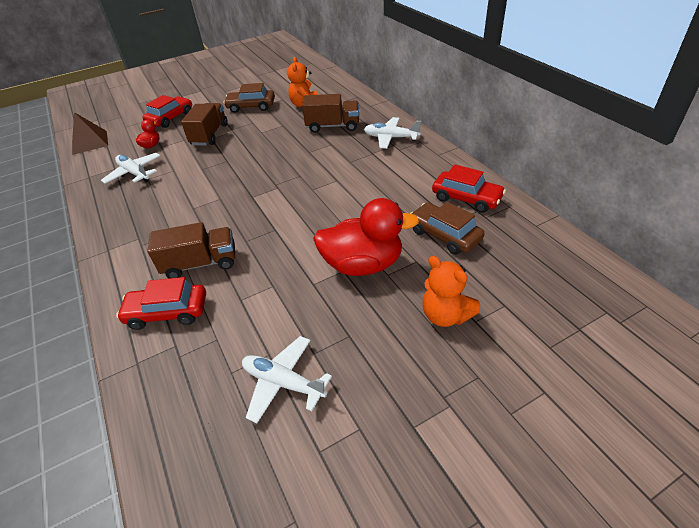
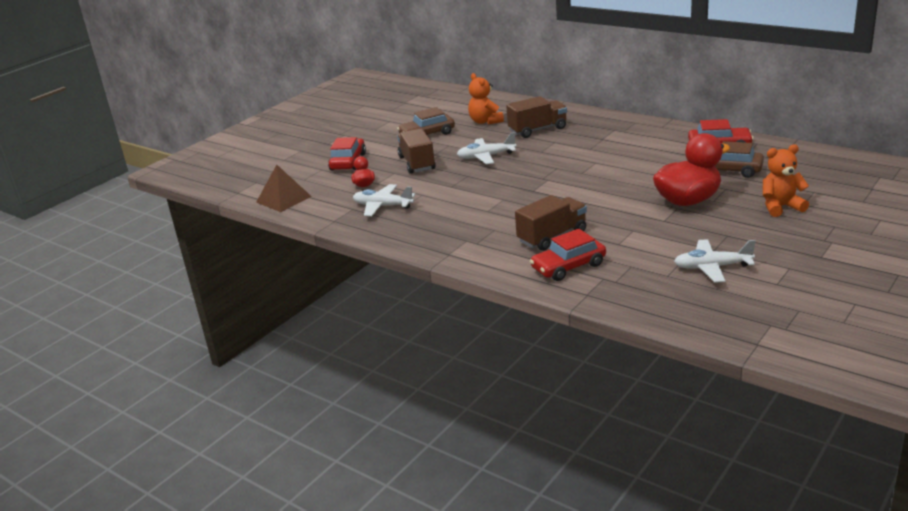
camera: 25 degrees left, 15 degrees down
(391, 138) = (605, 125): white plane -> white plane (486, 156)
(445, 315) = (781, 207): orange teddy bear -> orange teddy bear turned 150 degrees clockwise

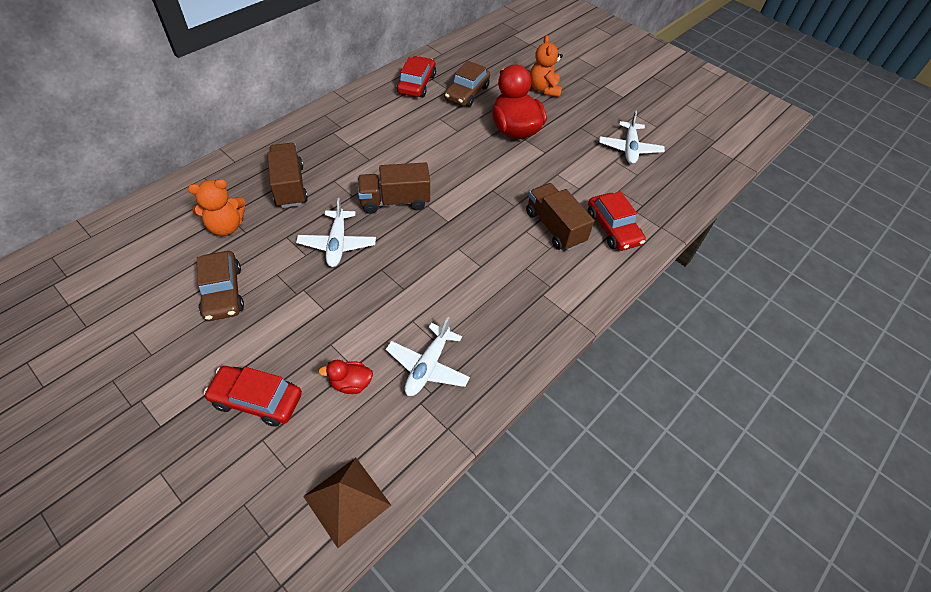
camera: 90 degrees left, 25 degrees up
(417, 163) = (315, 315): brown truck -> brown truck (395, 201)

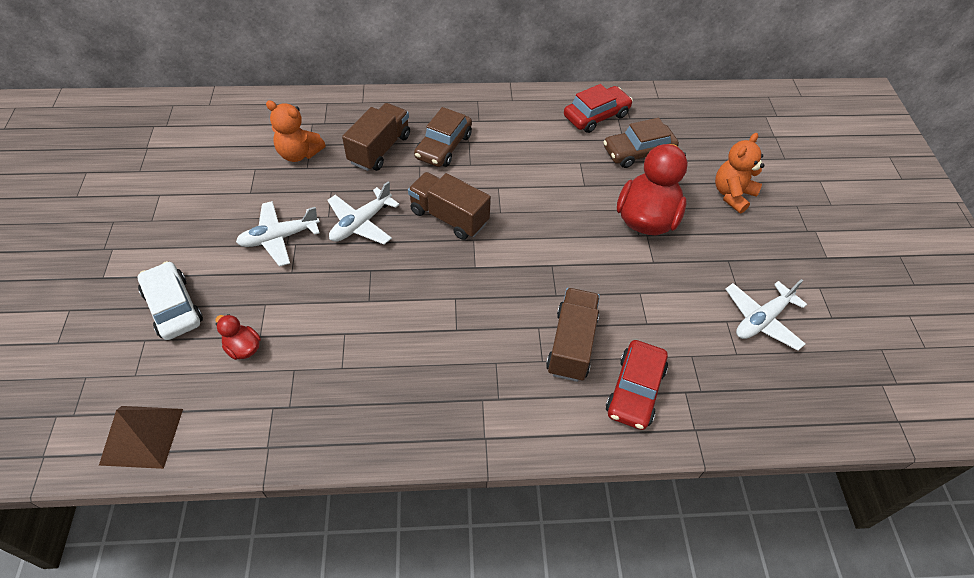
camera: 45 degrees right, 0 degrees up
(223, 292) = (241, 205): brown car -> brown car (443, 146)
(257, 400) = (173, 307): red car -> white car
(428, 366) = (312, 382): white plane -> white plane (279, 238)

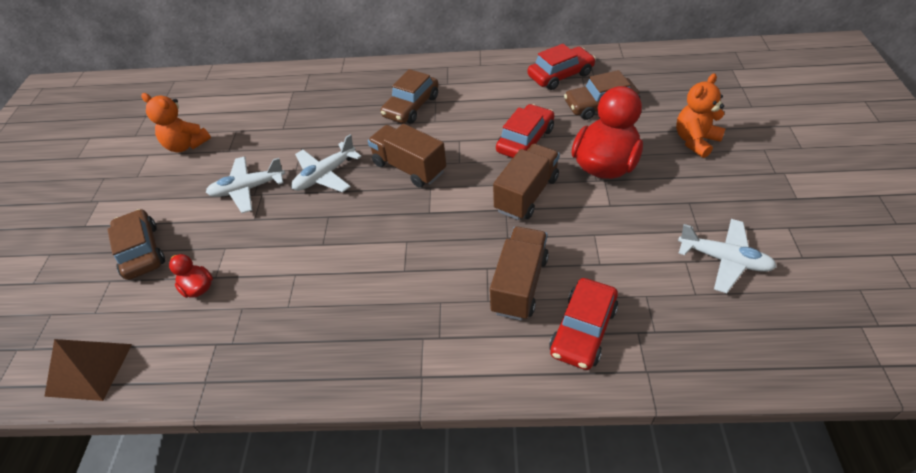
camera: 10 degrees right, 5 degrees down
(173, 307) = (141, 251): white car -> brown car
(299, 154) = (277, 117): orange teddy bear -> orange teddy bear (186, 145)
(379, 149) = (351, 110): brown truck -> brown truck (526, 194)
(565, 189) = (525, 140): none -> red car
(762, 320) = (724, 260): white plane -> white plane turned 120 degrees counterclockwise

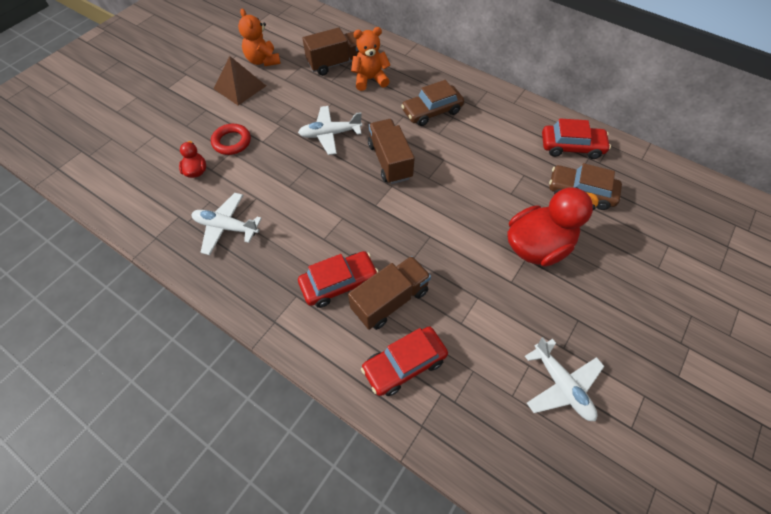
camera: 30 degrees right, 10 degrees up
(89, 369) = (106, 188): brown pyramid -> brown pyramid (240, 87)
(141, 251) = (184, 125): brown car -> none
(217, 237) = (232, 142): none -> red ring
(247, 189) = (275, 116): white plane -> white plane (226, 227)
(525, 140) = (493, 188): red car -> red car (339, 283)
(526, 194) = (455, 233): brown truck -> brown truck (336, 63)
(695, 141) = (635, 271): orange teddy bear -> orange teddy bear (370, 79)

